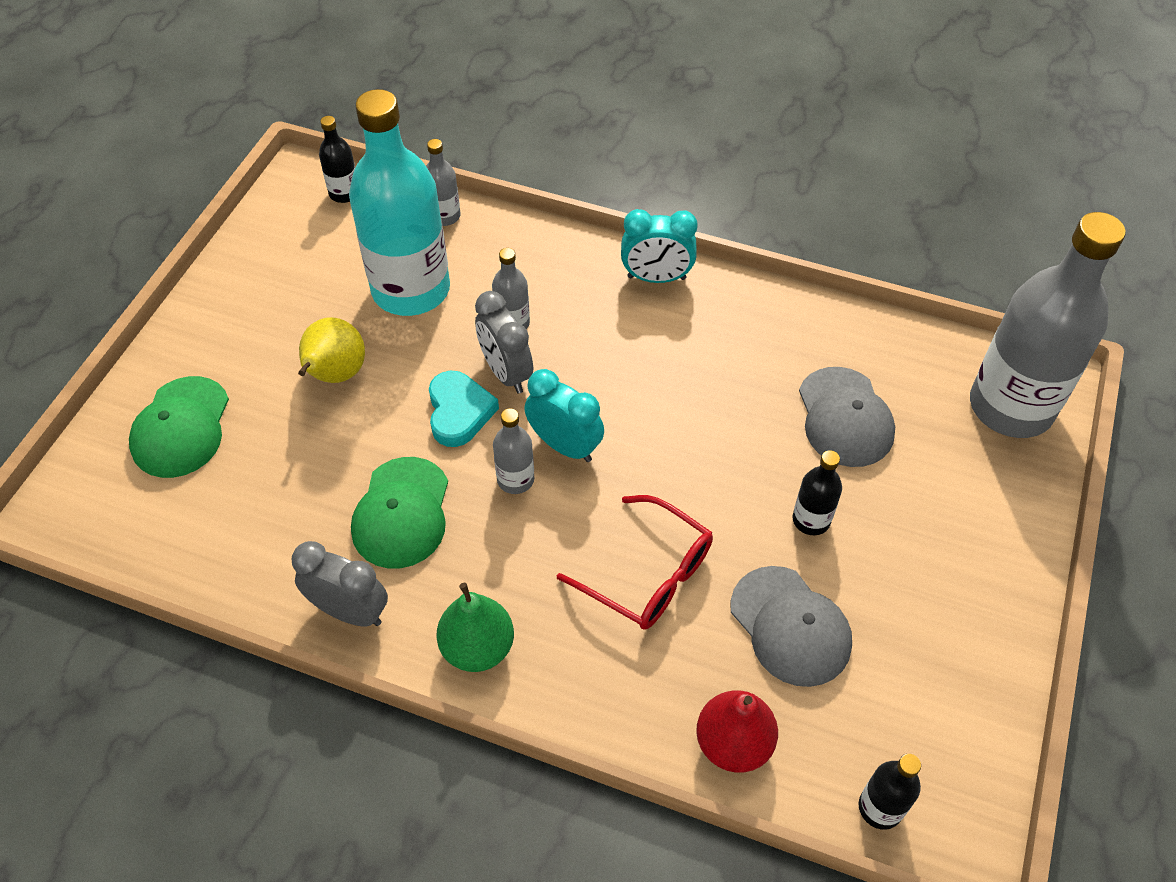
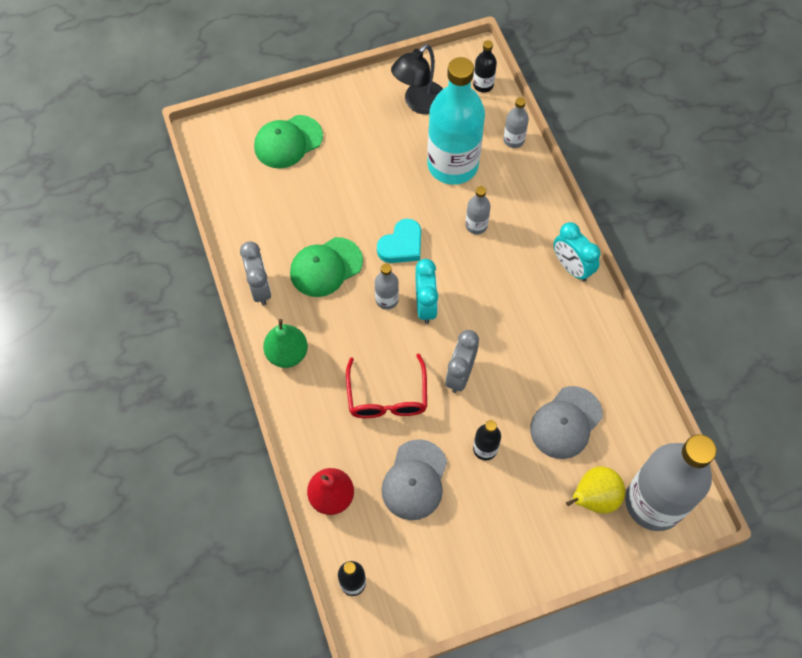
camera: 50 degrees right, 10 degrees up
(295, 264) = (419, 103): none -> black lamp
(335, 375) = (373, 176): yellow pear -> yellow pear (593, 498)
(506, 373) = (443, 247): grey clock -> grey clock (460, 374)

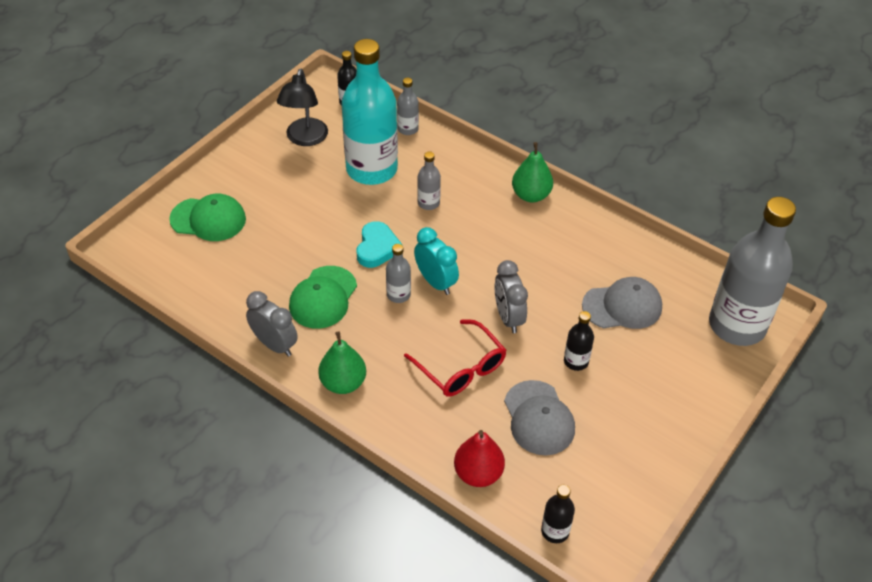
camera: 35 degrees left, 15 degrees down
(288, 142) = (208, 219): green cap -> green cap turned 105 degrees counterclockwise
(566, 422) = (622, 306): grey cap -> grey cap turned 105 degrees counterclockwise
(571, 267) = (531, 195): turquoise clock -> green pear
(593, 498) = (690, 348): yellow pear -> none

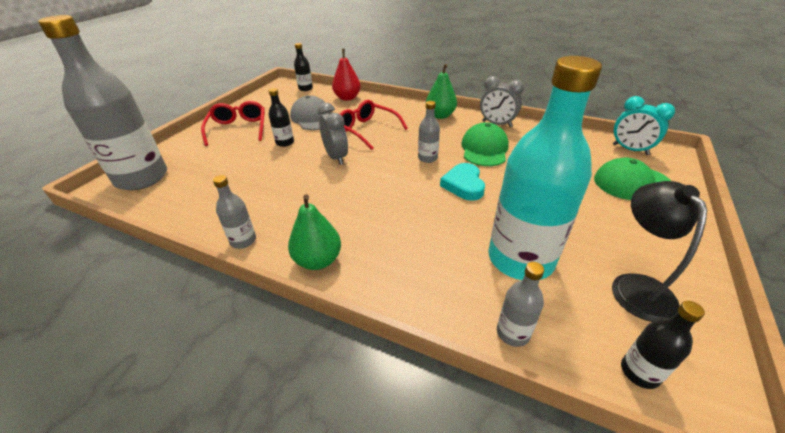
camera: 170 degrees right, 10 degrees down
(428, 203) = (434, 231): grey bottle -> grey bottle (243, 241)
(436, 282) = (401, 169): turquoise clock -> turquoise clock (630, 149)
(622, 306) = (238, 176): grey cap -> none
(650, 410) = (238, 129): none -> red glasses

